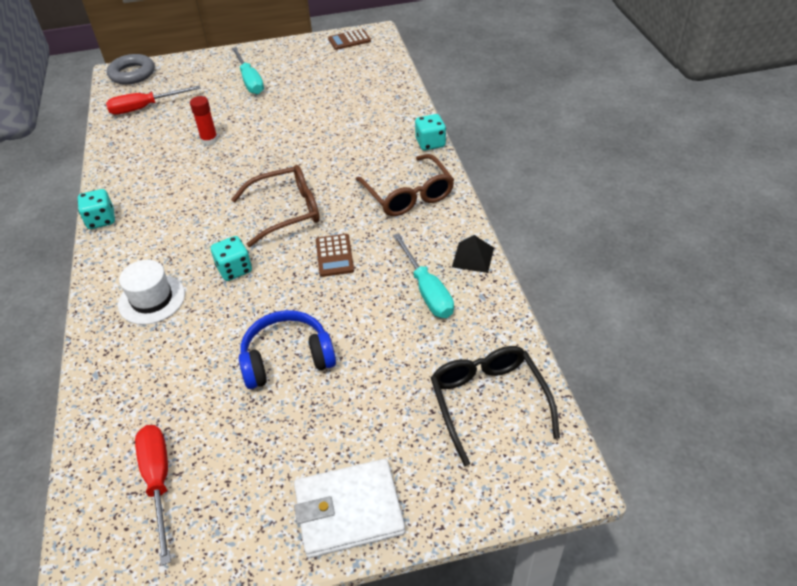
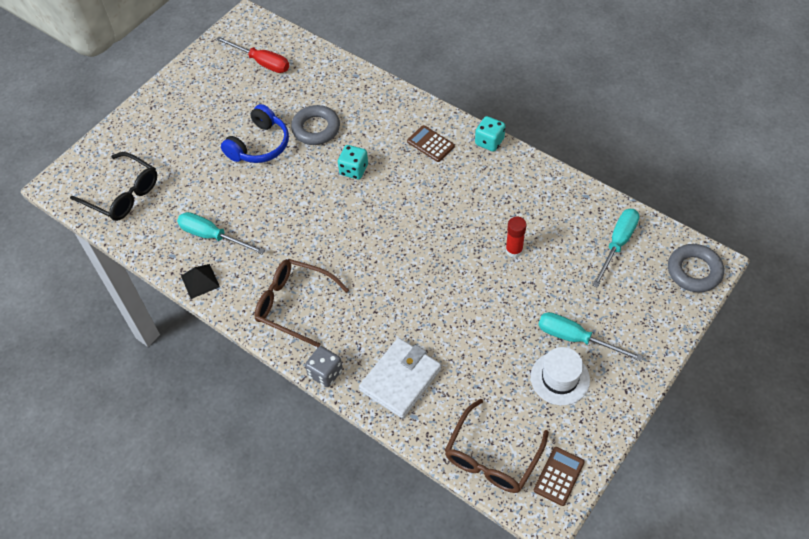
camera: 140 degrees right, 10 degrees up
(145, 108) = (617, 244): red screwdriver -> turquoise screwdriver
(152, 299) = (380, 123): white hat -> white hat (560, 378)
(213, 337) = (316, 128): none -> grey ring
(286, 211) = (371, 230): brown glasses -> brown glasses (492, 456)
(334, 255) = (298, 220): brown calculator -> brown calculator (430, 144)
(349, 510) = (158, 107): white wallet -> white wallet (400, 379)
(430, 143) = (325, 373): turquoise dice -> grey dice

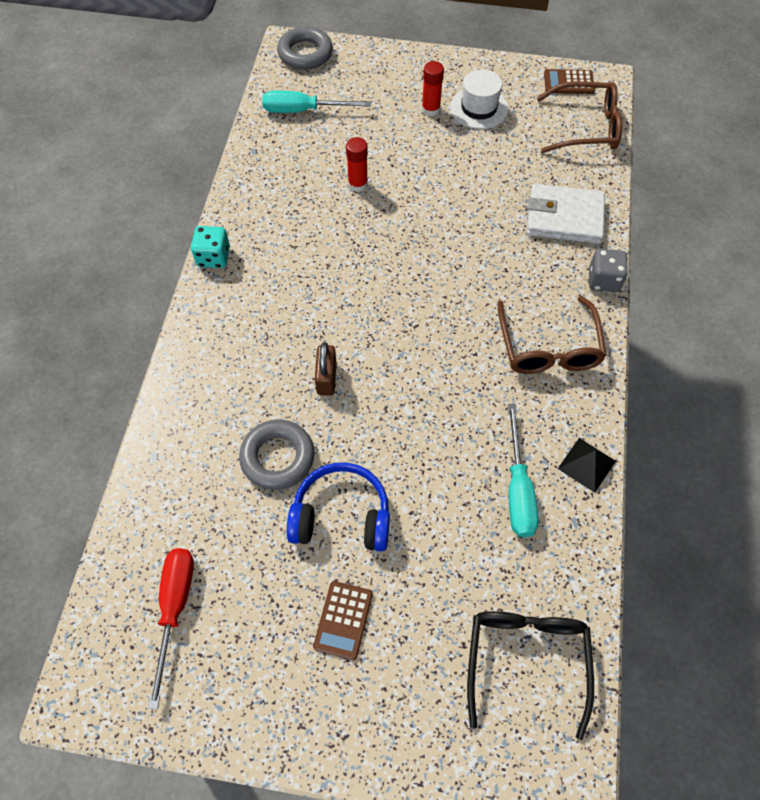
camera: 120 degrees left, 5 degrees up
(354, 170) = (326, 378): turquoise dice -> brown padlock
(430, 144) = (244, 314): brown calculator -> brown calculator (343, 620)
(576, 338) = (430, 109): turquoise screwdriver -> red glue stick

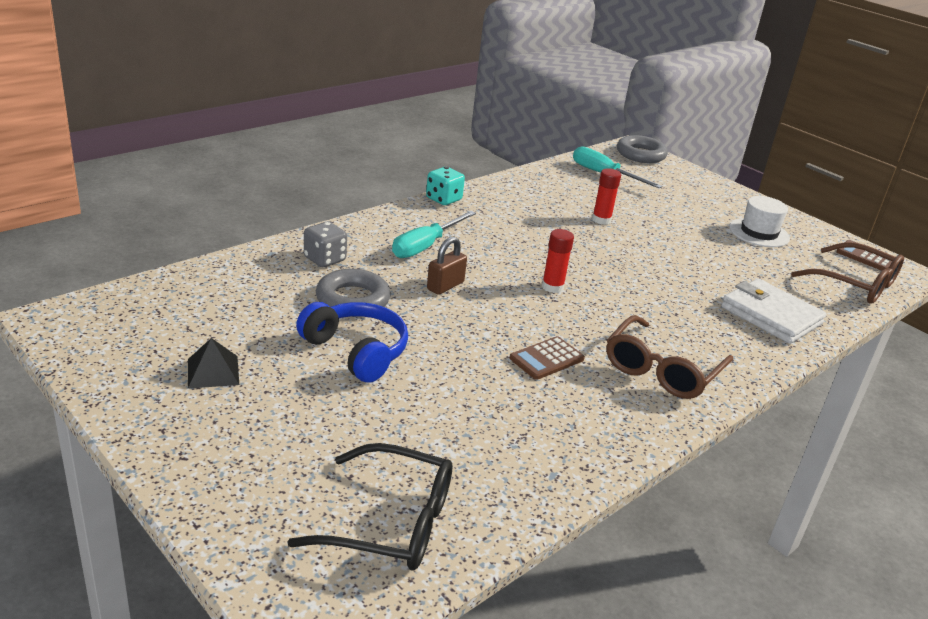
camera: 35 degrees right, 30 degrees down
(175, 609) = (174, 321): red screwdriver -> none
(343, 620) = (277, 400): brown calculator -> brown calculator (546, 359)
(430, 109) = (713, 216): red glue stick -> red glue stick (552, 287)
(518, 489) = (524, 425): turquoise screwdriver -> turquoise screwdriver (425, 246)
(526, 661) = (390, 522): black glasses -> black glasses turned 60 degrees clockwise
(586, 464) = (611, 450): black pyramid -> black pyramid (213, 371)
(603, 280) = (768, 364): grey dice -> grey dice (325, 259)

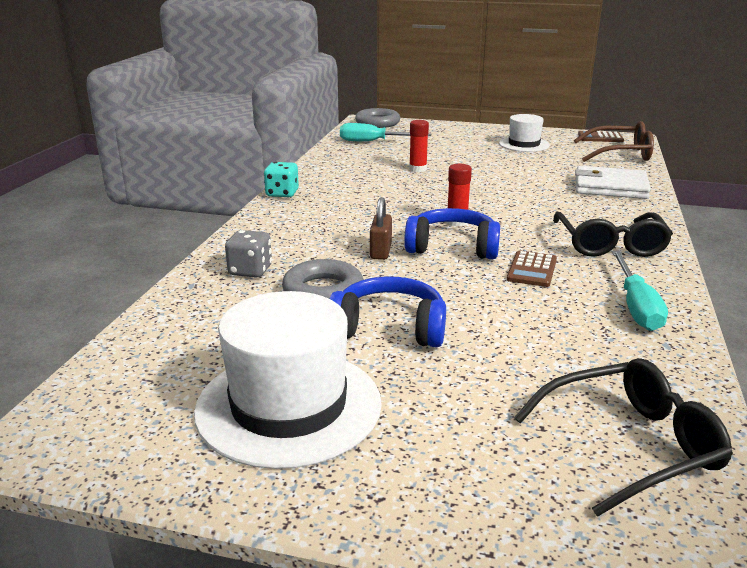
camera: 30 degrees left, 5 degrees down
(213, 371) = (289, 406): black pyramid -> white hat
(425, 246) = (320, 230): turquoise screwdriver -> turquoise screwdriver (636, 306)
(510, 308) = (452, 247): none -> blue headphones
(662, 369) = (610, 244): brown glasses -> black glasses

